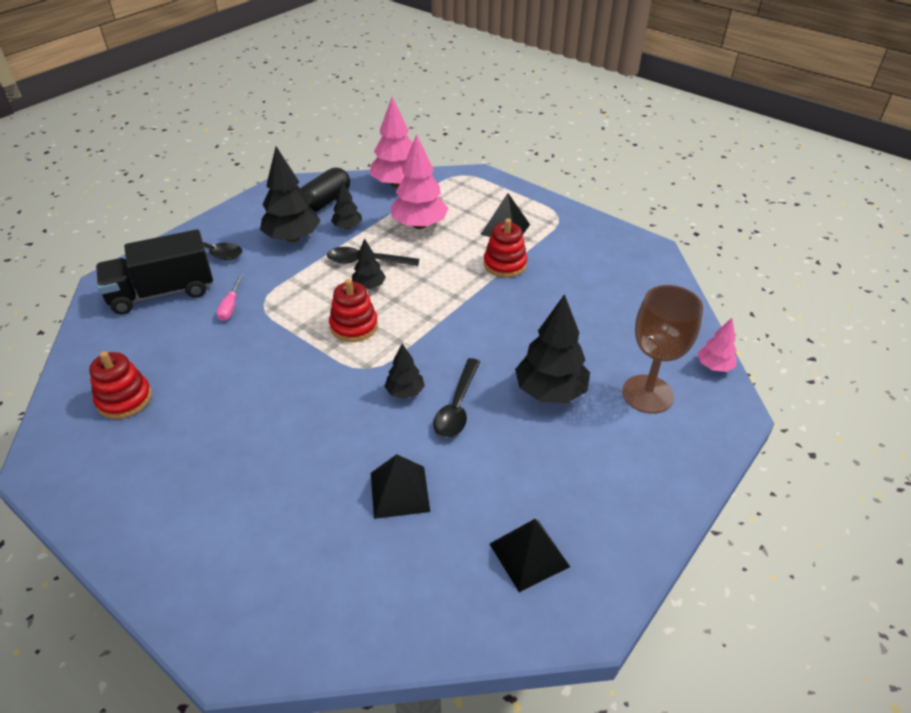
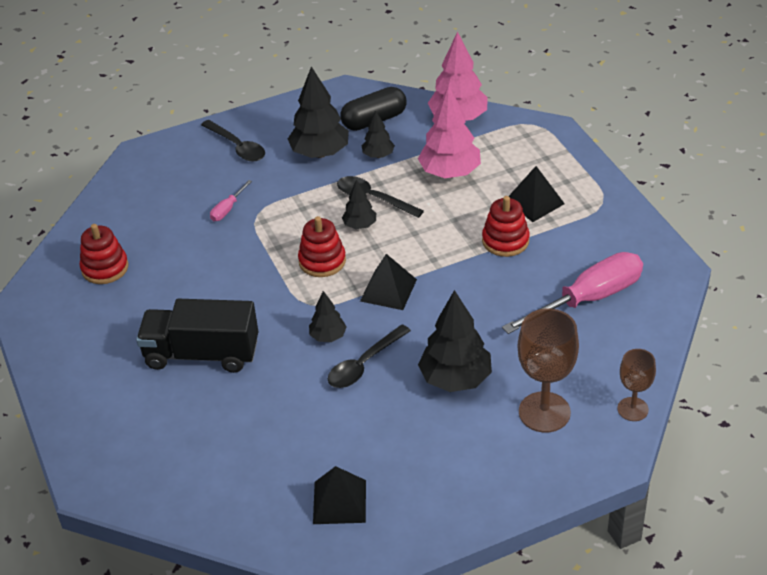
camera: 30 degrees right, 0 degrees up
(162, 292) = (178, 178): black truck -> black truck (202, 354)
(399, 491) = (271, 417): black pyramid -> black pyramid (388, 290)
(606, 289) = (588, 299): none -> pink screwdriver
(714, 366) = (632, 409): pink tree -> brown goblet

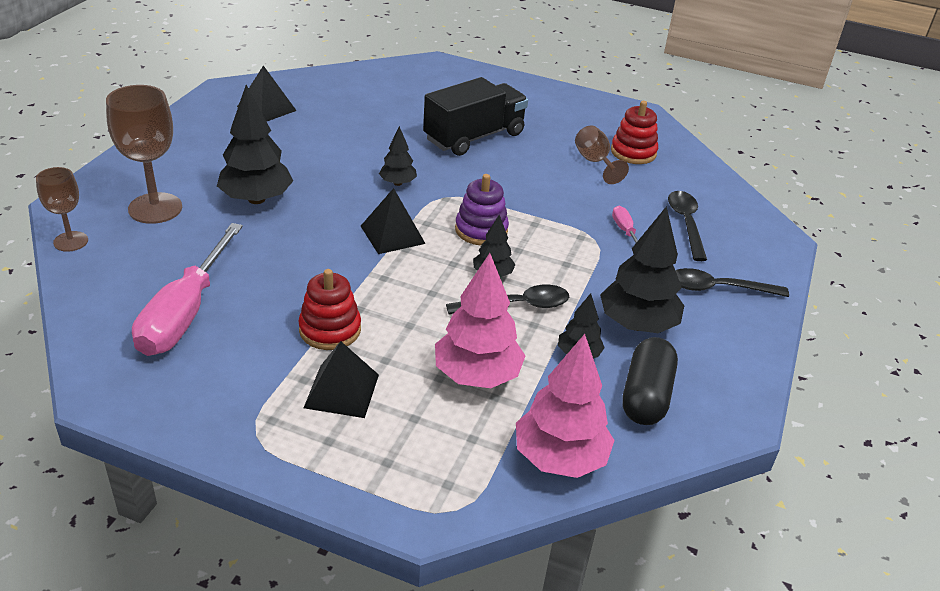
camera: 130 degrees right, 5 degrees down
(150, 274) = (595, 162): none -> brown goblet
(322, 261) = (481, 230): red stacking toy -> purple stacking toy
(364, 364) = (344, 178): black spoon -> black spoon (686, 223)

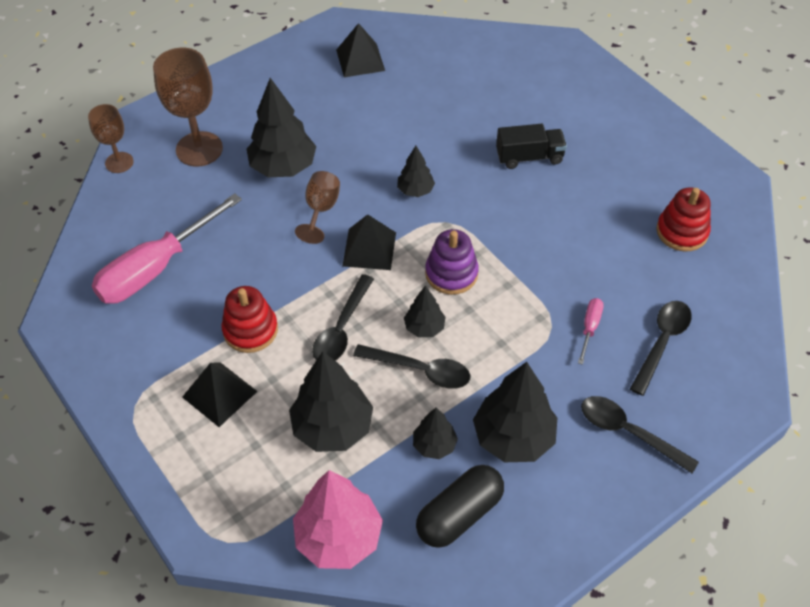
camera: 35 degrees right, 15 degrees up
(418, 299) = (342, 328): none -> black spoon
(474, 137) = (529, 157): black truck -> black truck, size x0.61
(477, 376) = (332, 427): pink tree -> black tree
(595, 162) = (629, 231): brown goblet -> brown goblet (321, 210)

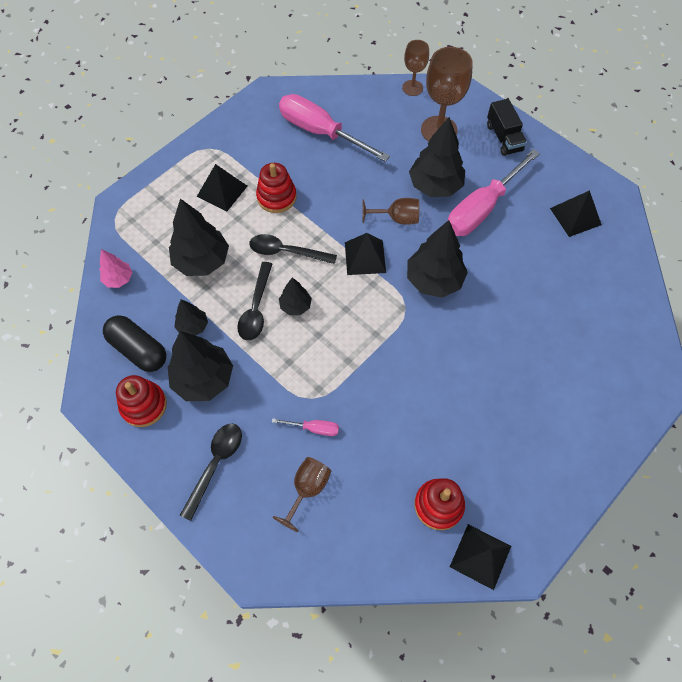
camera: 80 degrees right, 10 degrees up
(328, 132) = (482, 208): none -> pink screwdriver
(339, 538) = (119, 279): pink tree -> pink tree, size x0.54
(415, 190) = (434, 280): black tree -> black tree, size x1.86
(451, 273) = (351, 318): purple stacking toy -> none
(529, 157) = (497, 364): black truck -> black truck (504, 138)
(543, 511) = (143, 405): none -> red stacking toy
(662, 343) = (307, 489): black spoon -> brown goblet
(733, 208) = (480, 556): none -> black pyramid

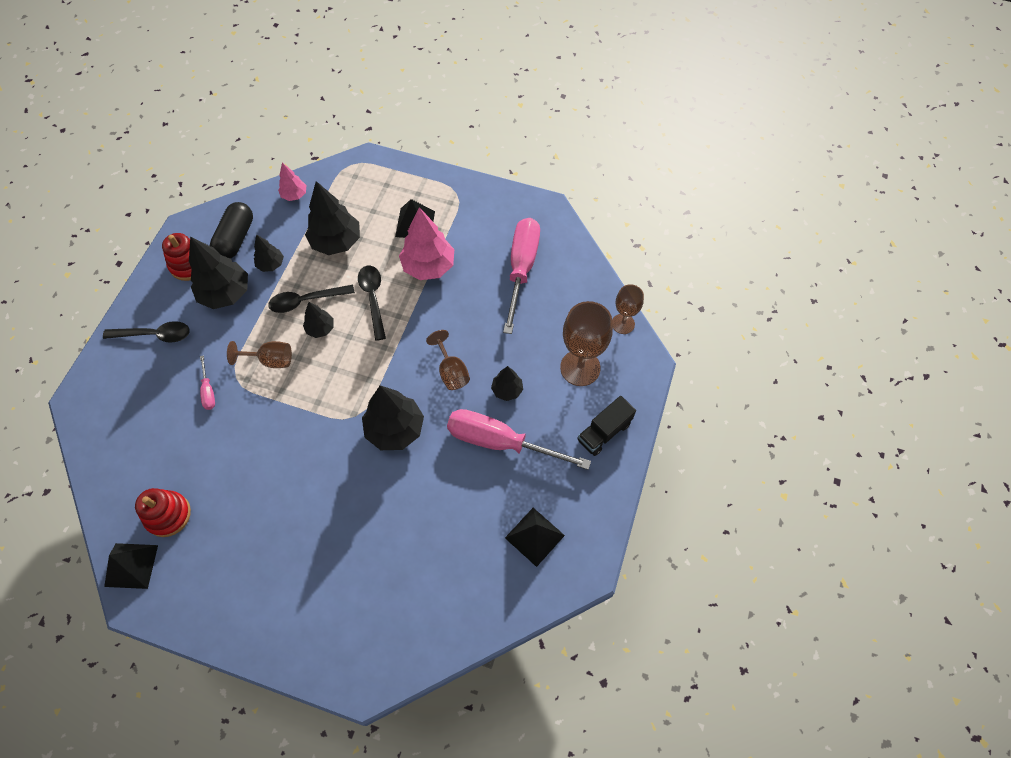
camera: 65 degrees right, 0 degrees up
(276, 197) = (428, 266): red stacking toy -> pink tree
(307, 489) = (153, 408): brown goblet -> brown goblet (270, 360)
(365, 257) = (395, 362): black pyramid -> none
(435, 186) = (507, 390): black tree -> black tree, size x0.54

